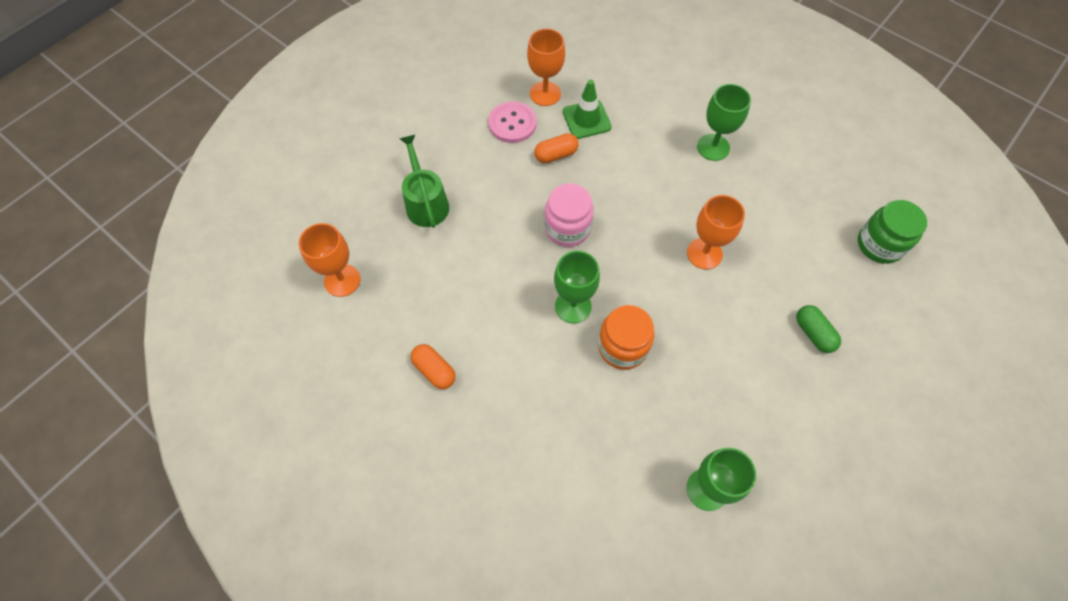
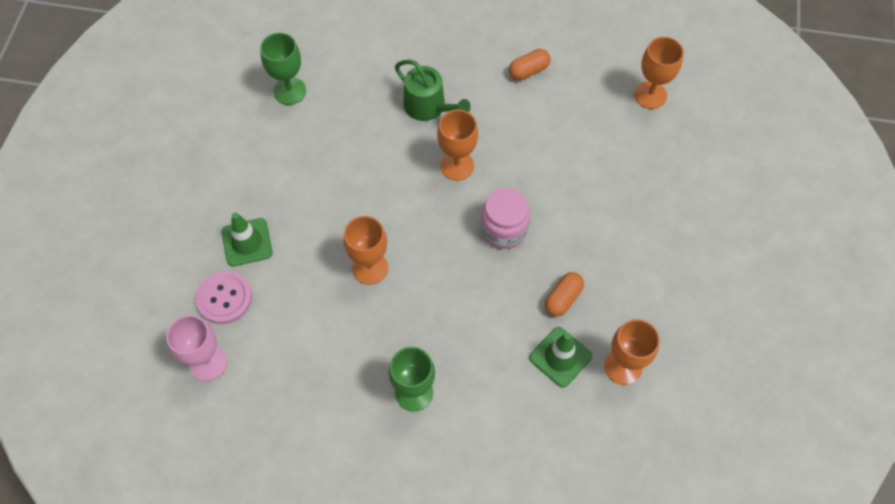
camera: 150 degrees right, 0 degrees up
(426, 203) = (641, 189): green watering can -> green watering can (428, 107)
(434, 370) = (528, 70): orange capsule -> orange capsule turned 45 degrees counterclockwise
(512, 123) = (629, 311): pink button -> pink button (224, 298)
(573, 306) = (457, 165): green goblet -> orange goblet
(622, 347) = (399, 154): orange jar -> none
(813, 333) = (247, 242): green capsule -> green traffic cone
(879, 244) = (208, 362): green jar -> pink goblet

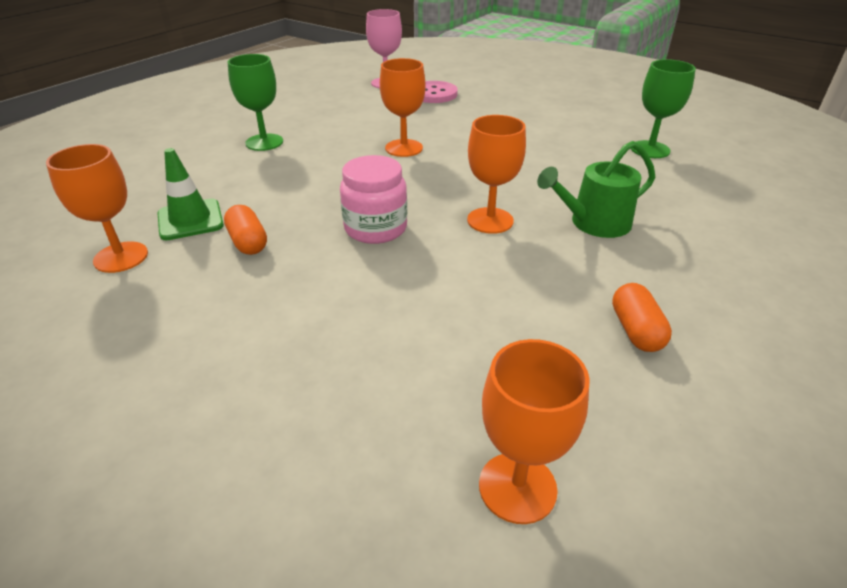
camera: 115 degrees right, 25 degrees down
(247, 242) = (478, 107): green traffic cone -> none

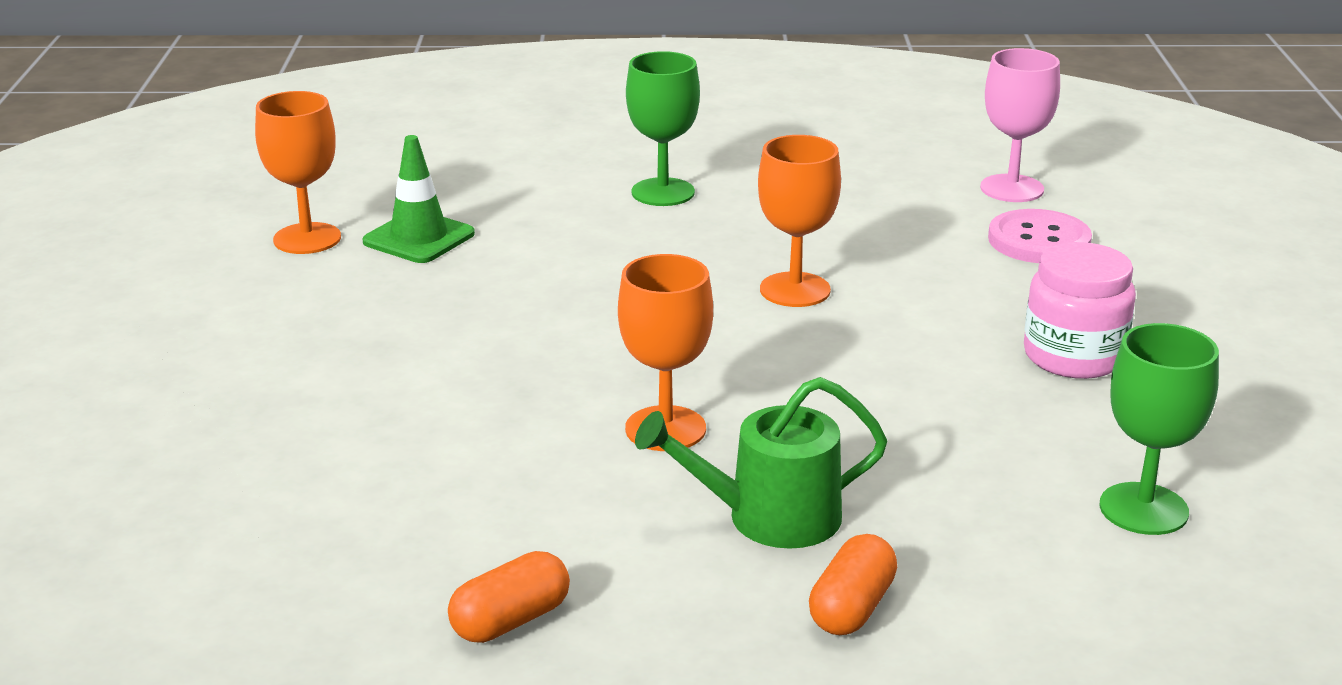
camera: 55 degrees right, 10 degrees down
(248, 242) = (413, 290): orange capsule -> orange capsule (851, 608)
(375, 228) = (540, 354): pink jar -> pink jar (1074, 357)
(517, 487) = (155, 605): orange goblet -> none
(594, 223) = (770, 517): green watering can -> green watering can turned 45 degrees counterclockwise

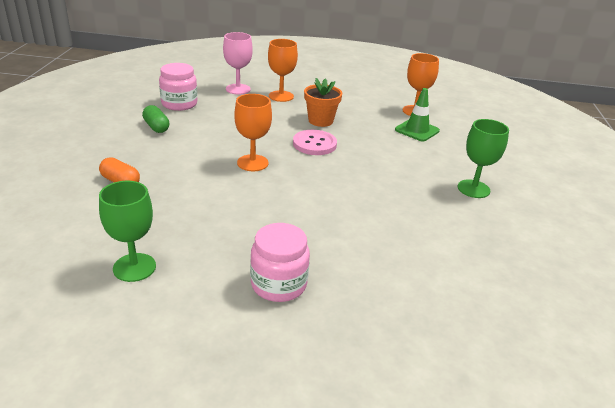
camera: 95 degrees right, 5 degrees up
(321, 611) = (179, 104): none -> pink jar
(395, 356) = (320, 121): none -> orange flower pot
(511, 621) = (156, 127): orange capsule -> green capsule
(770, 517) = (183, 175): green watering can -> none
(795, 290) = (365, 209): orange goblet -> orange goblet (281, 96)
(1012, 189) = (507, 318): pink goblet -> pink goblet (238, 89)
(1039, 240) = (426, 310): pink button -> pink button (314, 144)

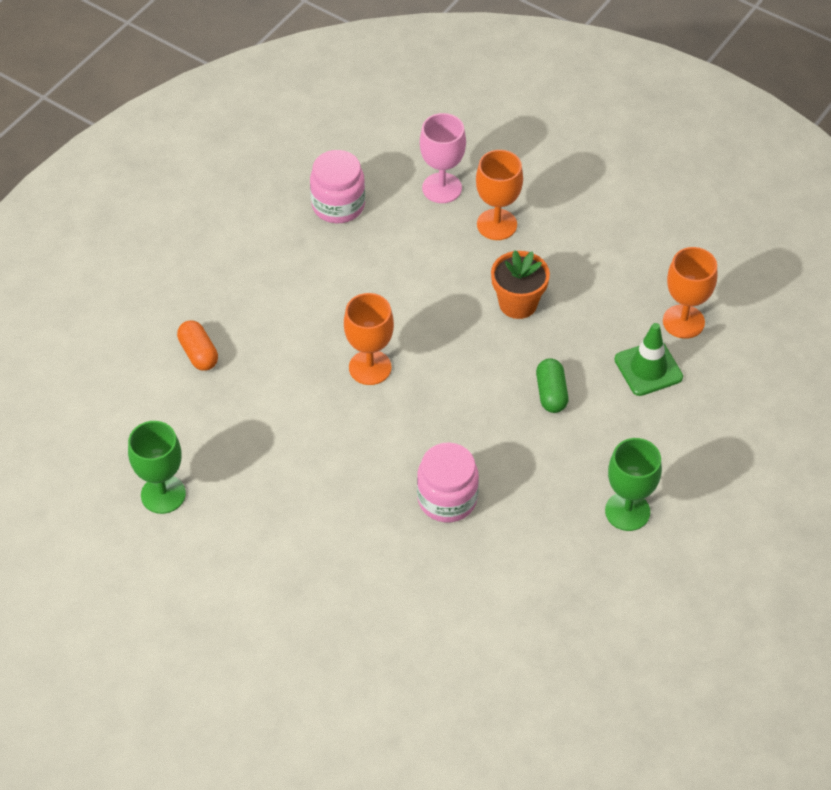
camera: 30 degrees right, 20 degrees up
(156, 127) = (284, 253): green capsule -> green capsule (551, 393)
(278, 284) = (291, 569): pink jar -> pink jar (447, 499)
(314, 144) = (475, 354): pink button -> none

